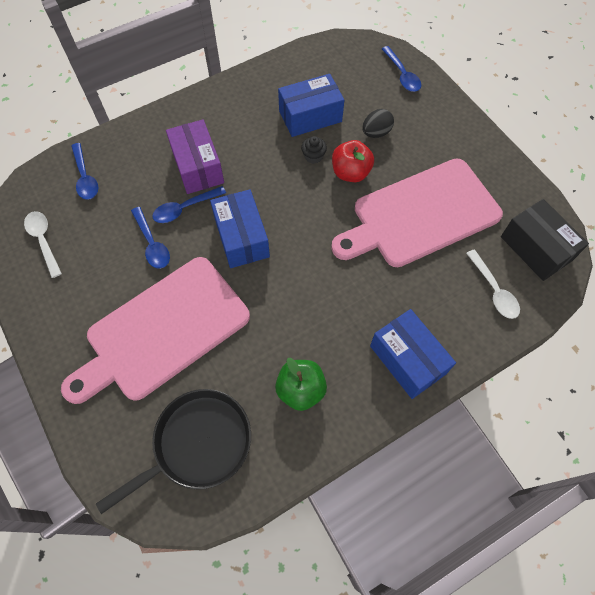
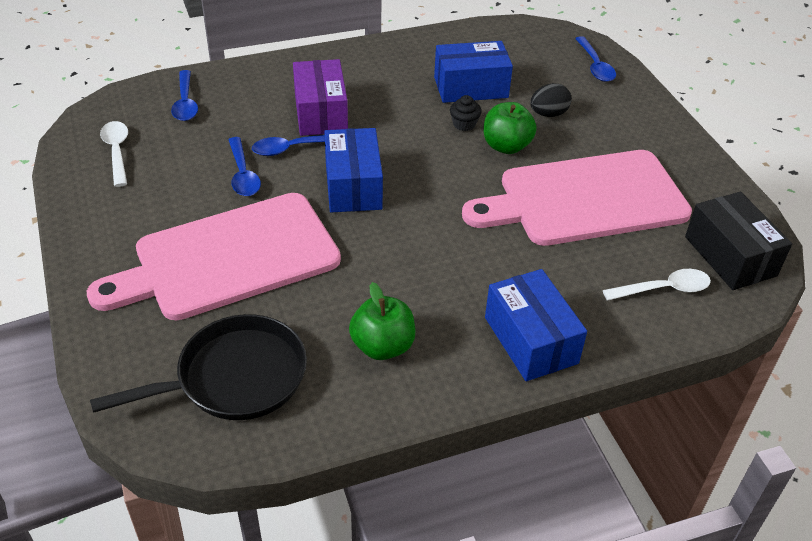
camera: 10 degrees right, 20 degrees down
(350, 173) = (506, 146): red apple -> green apple
(494, 290) = (663, 289): white spoon -> white spoon turned 90 degrees counterclockwise

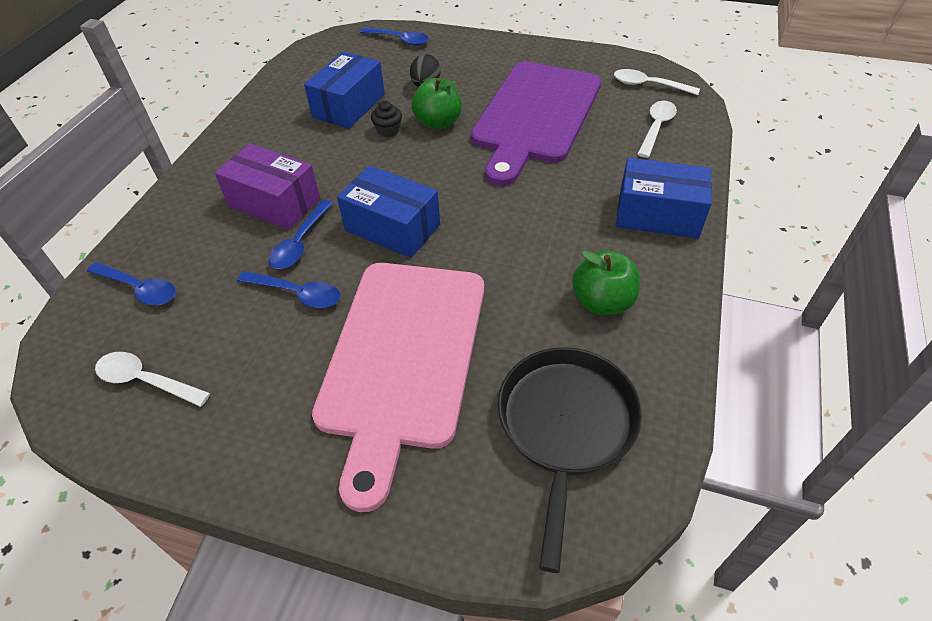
camera: 50 degrees left, 5 degrees up
(585, 199) = (535, 115): pink cutting board -> purple cutting board
(730, 256) = (648, 85): black box -> white spoon

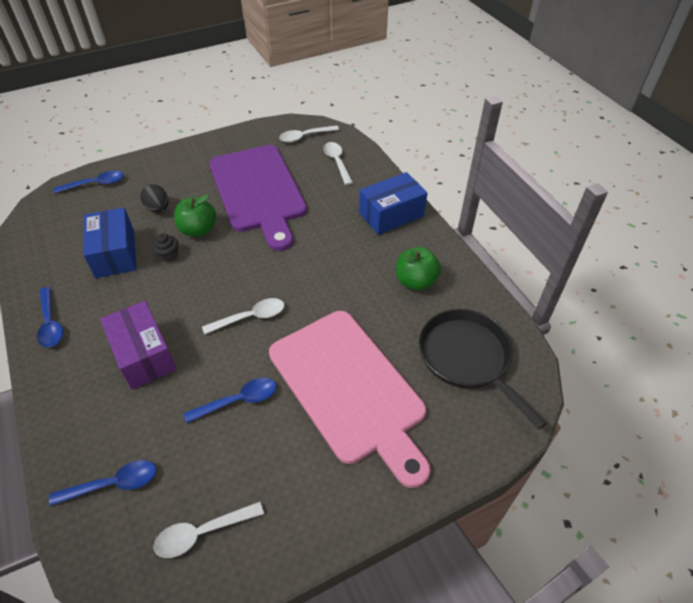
camera: 45 degrees left, 0 degrees up
(274, 202) = (144, 354): purple box -> purple box turned 75 degrees clockwise
(300, 243) = (199, 368): blue spoon -> blue spoon (50, 323)
(392, 228) = (250, 317): blue box -> white spoon

